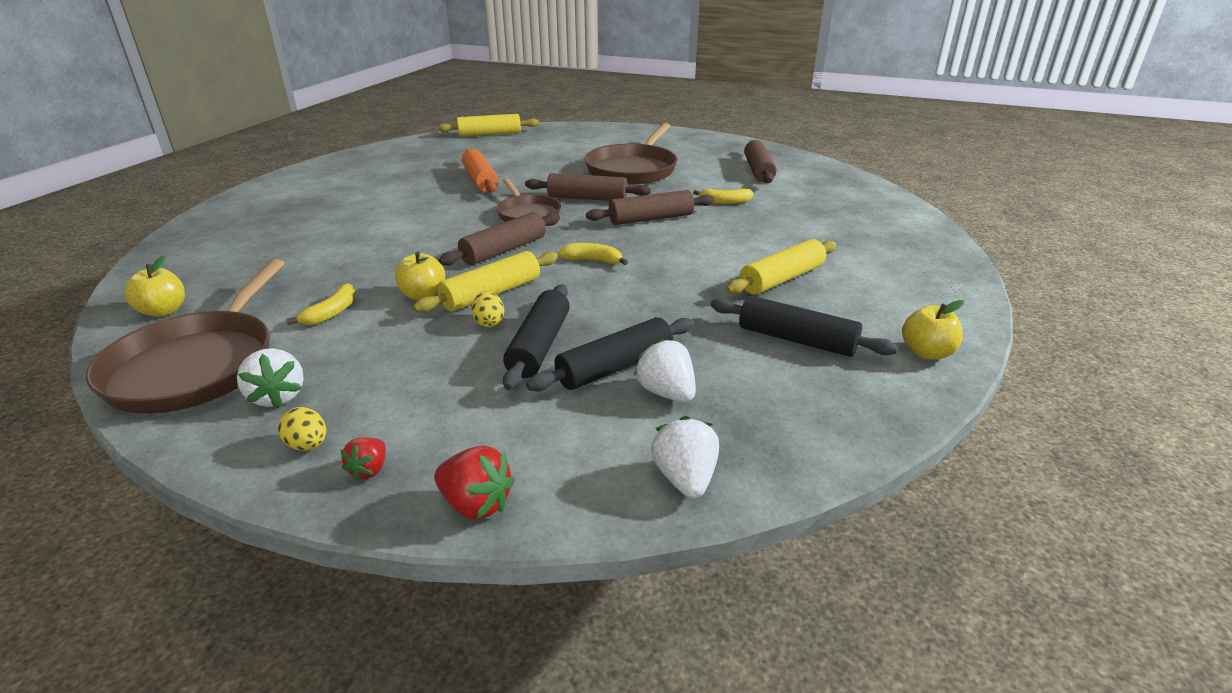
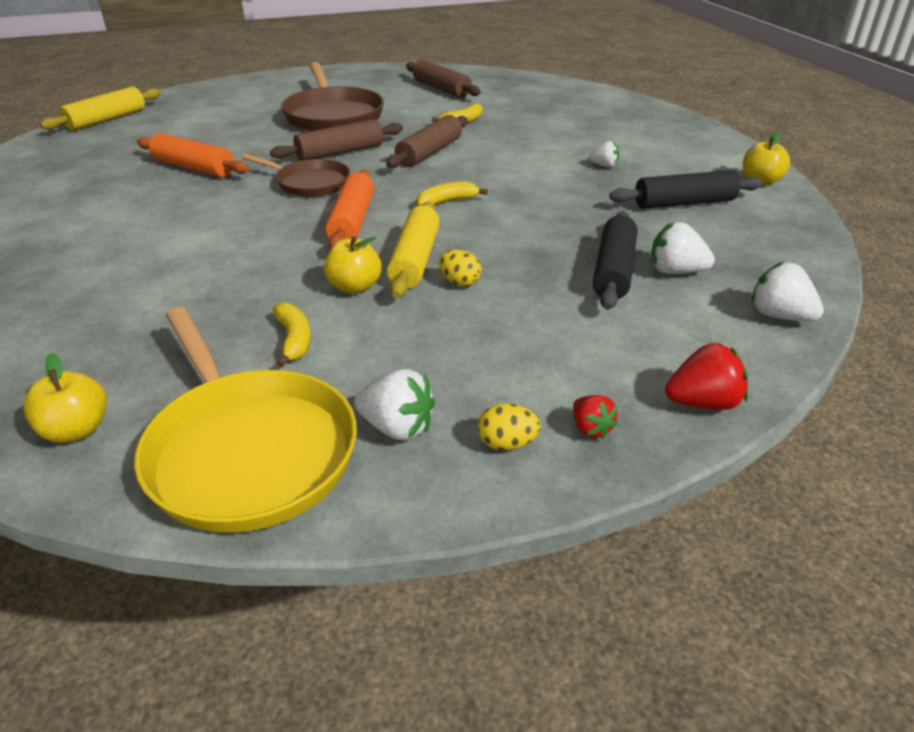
camera: 40 degrees left, 5 degrees up
(197, 365) = (249, 451): brown pan -> yellow pan
(504, 250) = (352, 221): brown rolling pin -> orange rolling pin
(539, 346) = (534, 281): black rolling pin -> none
(781, 279) = (604, 166): yellow rolling pin -> white strawberry

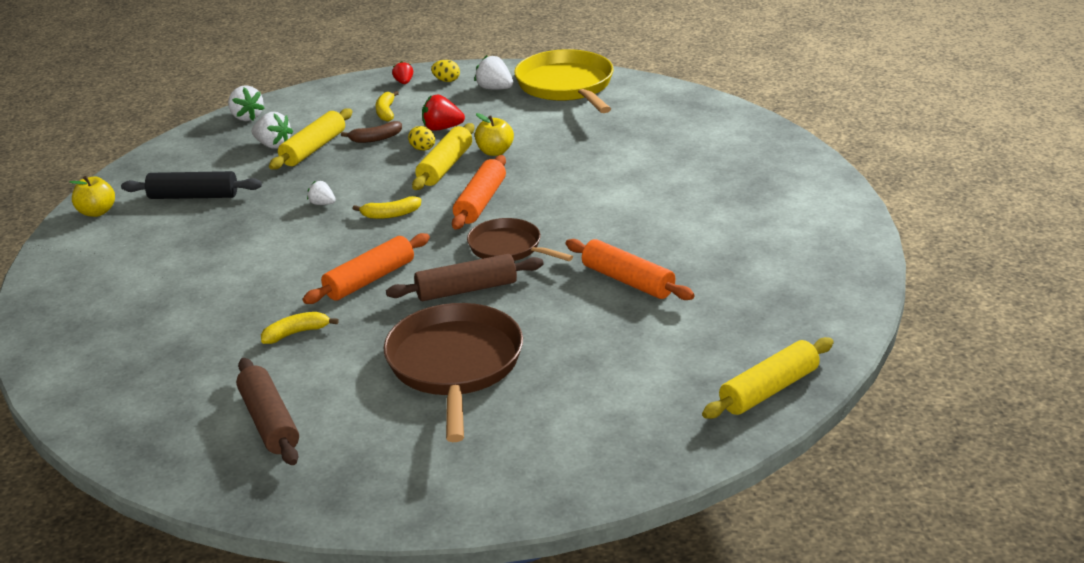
camera: 165 degrees left, 5 degrees down
(76, 430) = (652, 98): yellow apple -> none
(294, 340) = (540, 126): yellow banana -> yellow banana (386, 112)
(429, 153) = (369, 279): brown rolling pin -> orange rolling pin
(541, 294) = (375, 138): none -> brown banana
(604, 166) = (210, 243): white strawberry -> white strawberry (322, 204)
(614, 271) = (313, 149): black rolling pin -> yellow rolling pin
(702, 403) = (341, 87): red strawberry -> red strawberry (442, 128)

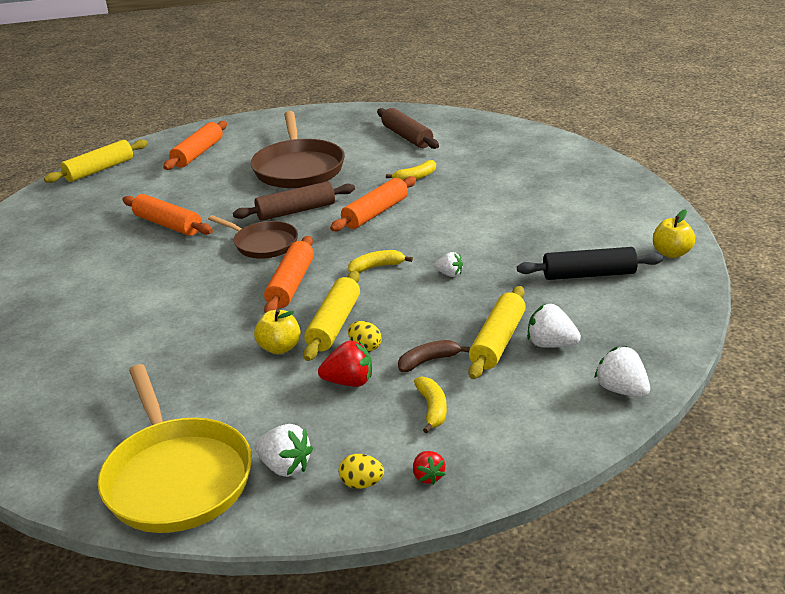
camera: 175 degrees right, 0 degrees up
(616, 414) = (198, 153): none -> orange rolling pin

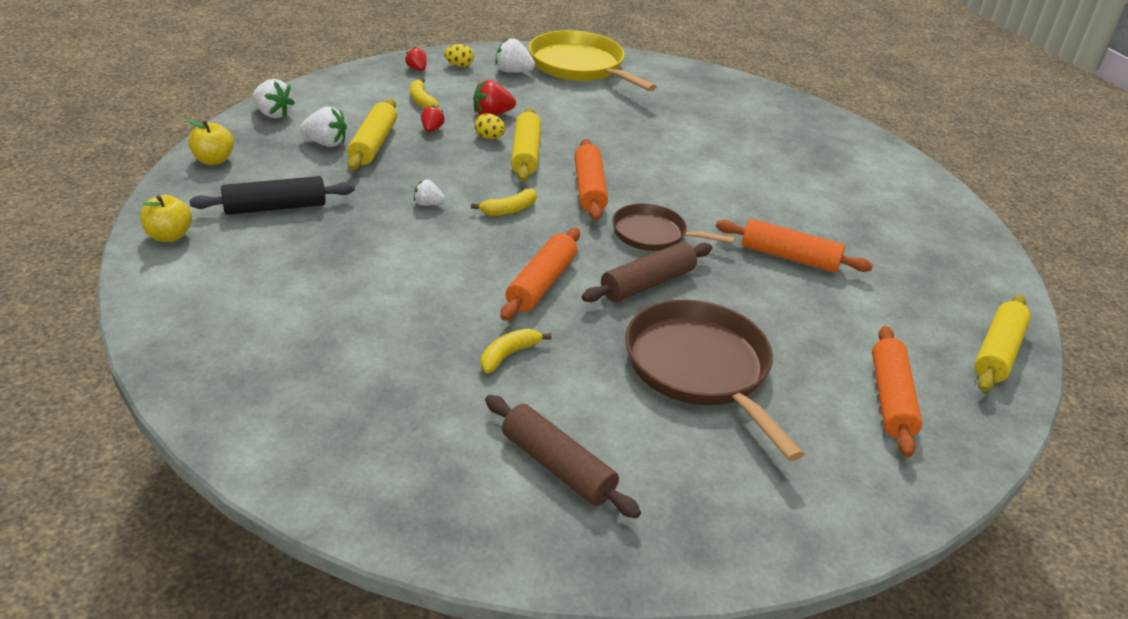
camera: 160 degrees right, 5 degrees up
(279, 348) = (563, 135): yellow apple -> yellow apple (213, 160)
(428, 361) = (432, 129): brown banana -> red strawberry

